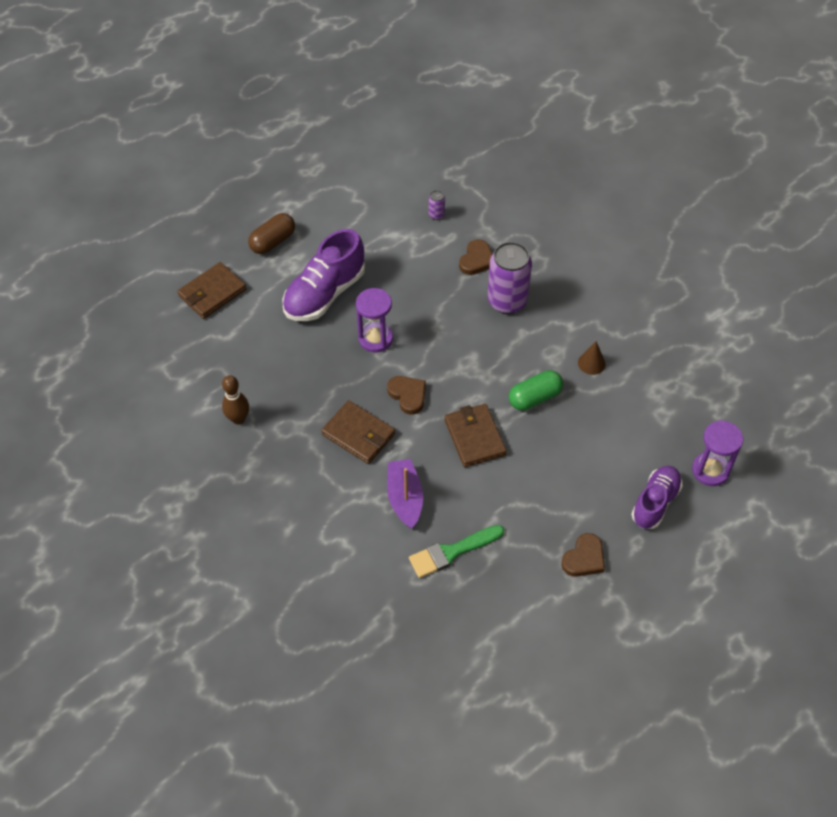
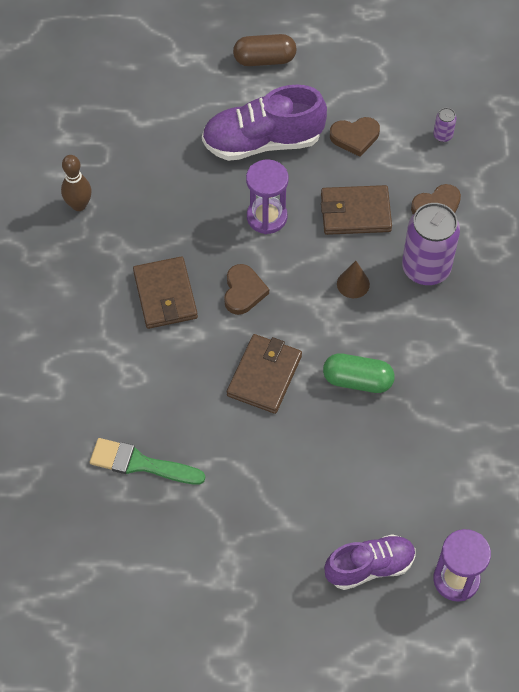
camera: 40 degrees right, 5 degrees up
(212, 293) = (166, 72): brown wallet -> brown wallet (355, 213)
(405, 498) = (148, 384): purple boat -> none
(584, 558) = (250, 564): brown heart -> brown heart (355, 137)
(591, 363) = (446, 388): brown cone -> brown cone (353, 284)

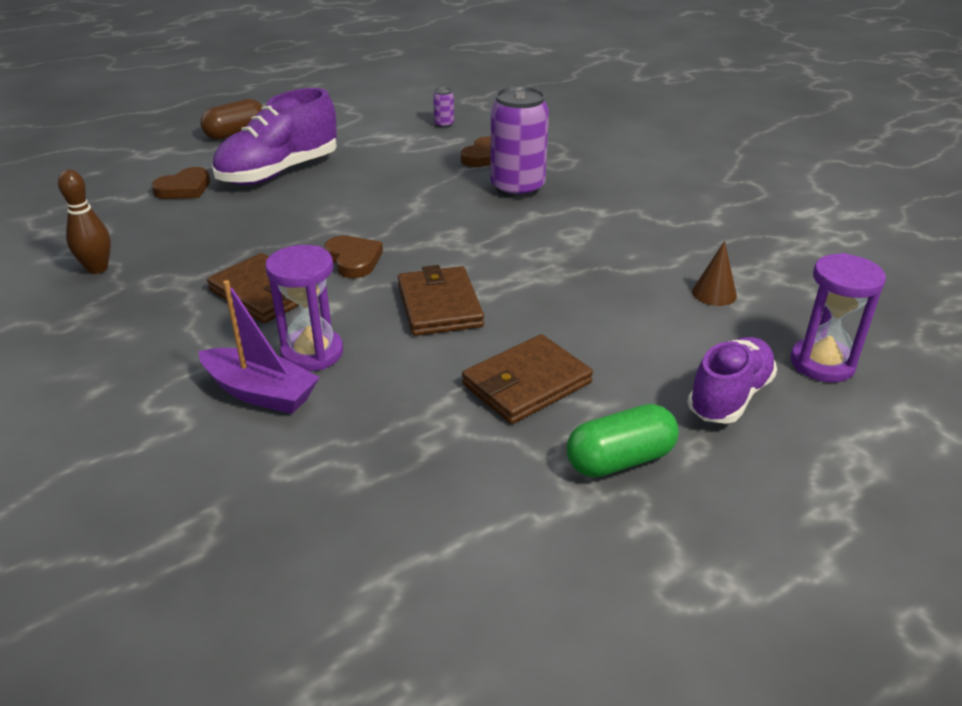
camera: 35 degrees left, 25 degrees down
(110, 393) = (260, 392): none -> purple boat
(141, 464) = (361, 437): green brush -> none
(267, 217) = (329, 209): purple hourglass -> purple hourglass (312, 353)
(353, 284) = (461, 218): brown cone -> brown cone (714, 293)
(355, 137) = (367, 146): brown heart -> brown heart (184, 188)
(355, 213) = (415, 181): brown wallet -> brown wallet (526, 384)
(357, 380) = (540, 272): green capsule -> green capsule (620, 460)

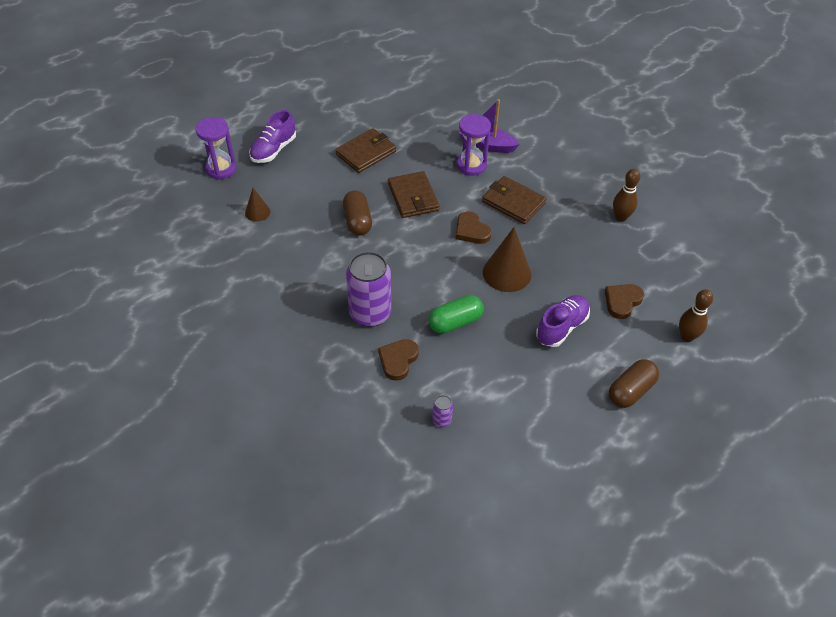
camera: 175 degrees right, 15 degrees up
(134, 162) = (687, 336): none -> brown bowling pin
(279, 172) = (561, 327): purple shoe -> purple shoe, size x0.66
(322, 216) = (507, 273): none -> brown cone
(538, 277) = (357, 221): none -> brown capsule
(620, 460) = (329, 121): green capsule -> green capsule (455, 322)

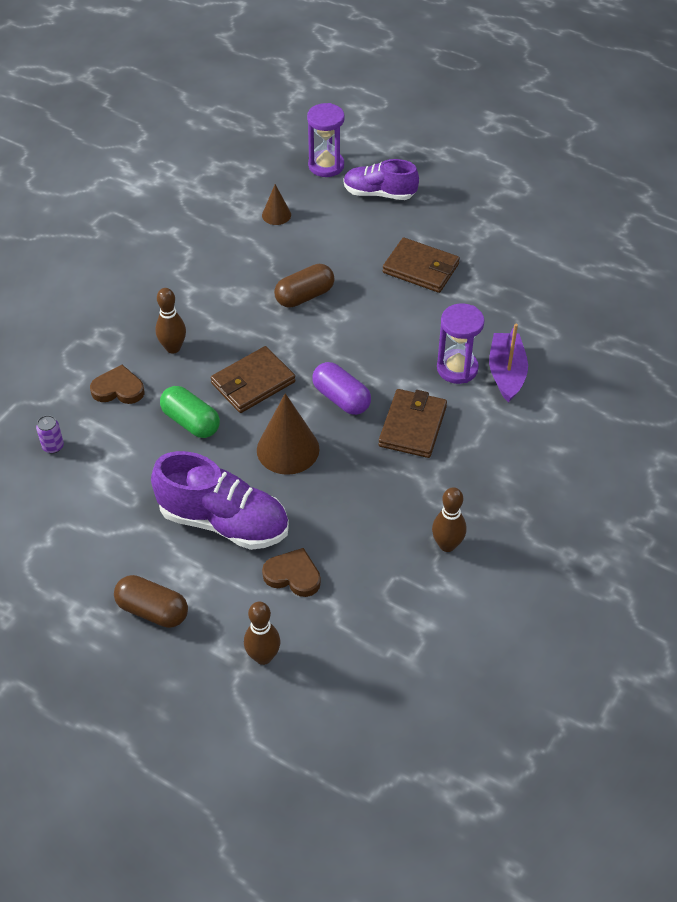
camera: 70 degrees right, 0 degrees up
(370, 313) = (173, 348): purple can -> brown bowling pin
(413, 197) = (369, 331): brown wallet -> brown wallet (253, 383)
(471, 231) = (341, 398): brown heart -> purple capsule
(561, 327) = (224, 522): purple shoe -> purple shoe, size x1.52

